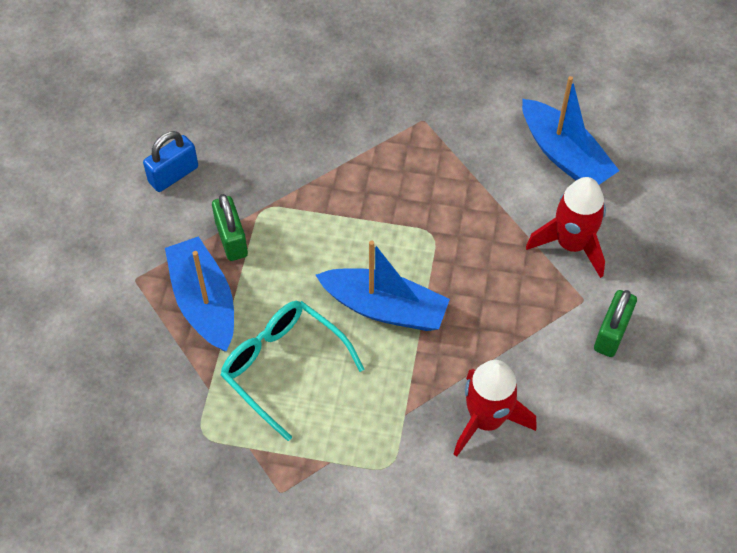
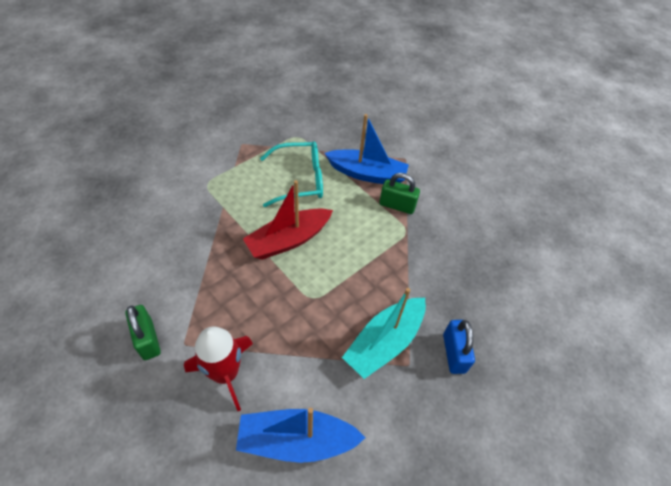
camera: 125 degrees right, 5 degrees down
(173, 175) = (464, 207): blue padlock -> blue padlock (454, 353)
(385, 308) = (288, 240): blue boat -> red boat
(419, 149) = (384, 342): none -> turquoise boat
(486, 420) = (179, 236): red rocket -> none

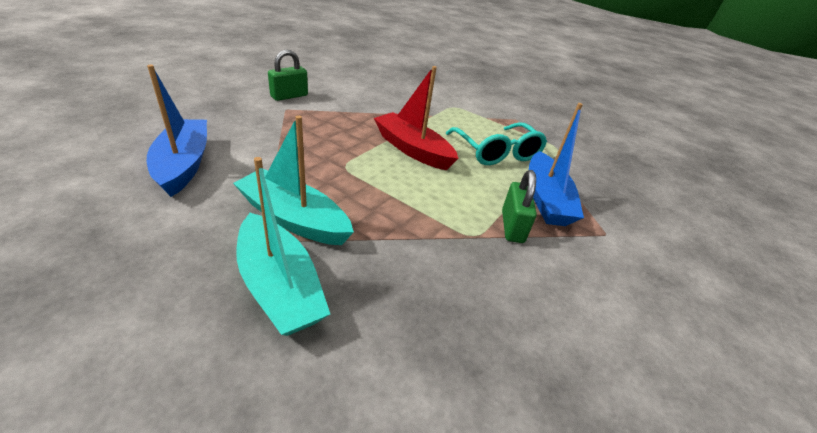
camera: 75 degrees right, 15 degrees down
(225, 373) = (257, 127): red rocket -> none
(454, 353) = (279, 286): blue padlock -> turquoise boat

